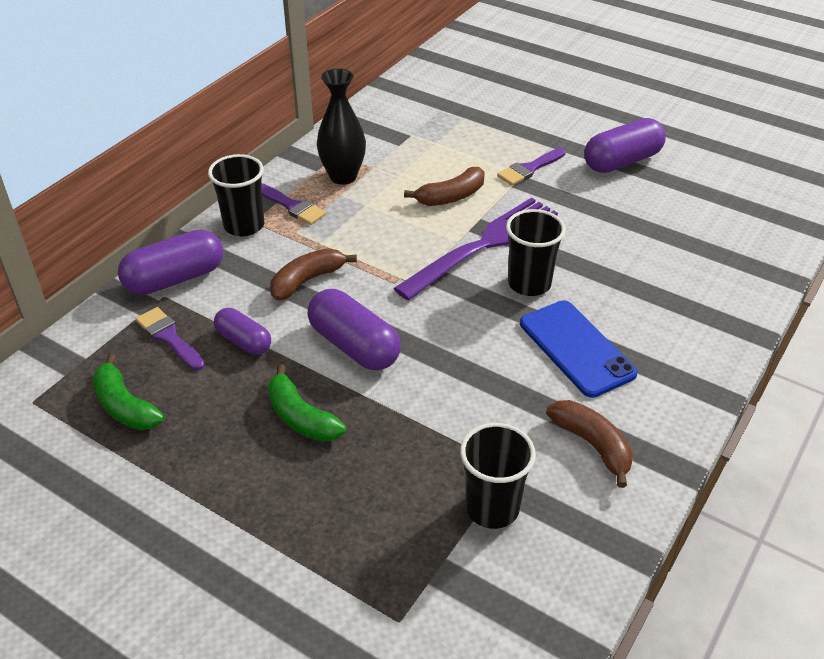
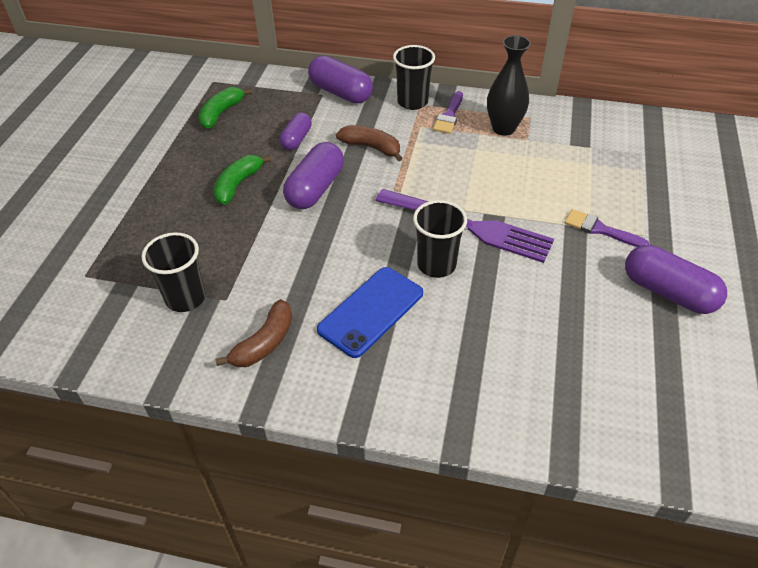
camera: 70 degrees right, 5 degrees up
(169, 337) = (286, 109): purple brush -> none
(451, 197) = (521, 192): brown banana -> none

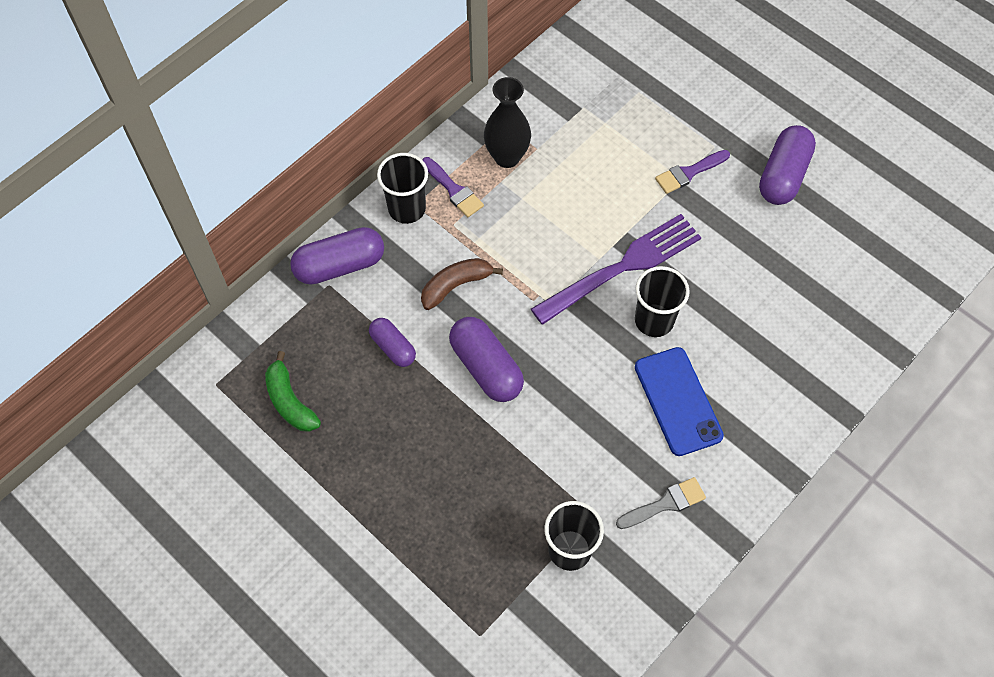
camera: 60 degrees left, 15 degrees up
(238, 185) = (431, 436): green banana -> none
(264, 343) = (665, 504): brown banana -> grey brush
(668, 292) = (783, 175): purple capsule -> purple capsule turned 45 degrees counterclockwise

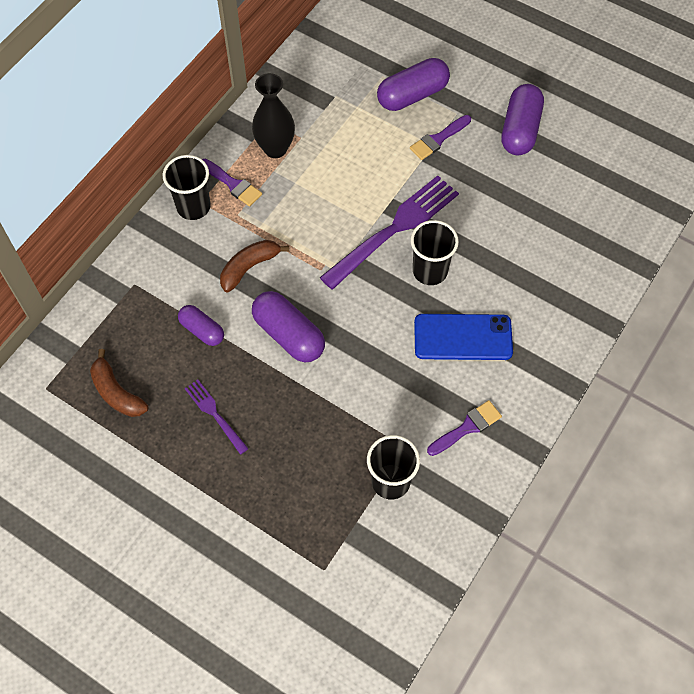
camera: 10 degrees left, 0 degrees up
(290, 401) = (117, 392): green banana -> brown banana
(339, 265) = (141, 265): purple capsule -> purple capsule (412, 95)
(391, 443) = (215, 414): none -> purple fork
(665, 504) = (467, 427): grey brush -> purple brush
(678, 401) = (463, 337): blue phone -> blue phone turned 60 degrees counterclockwise

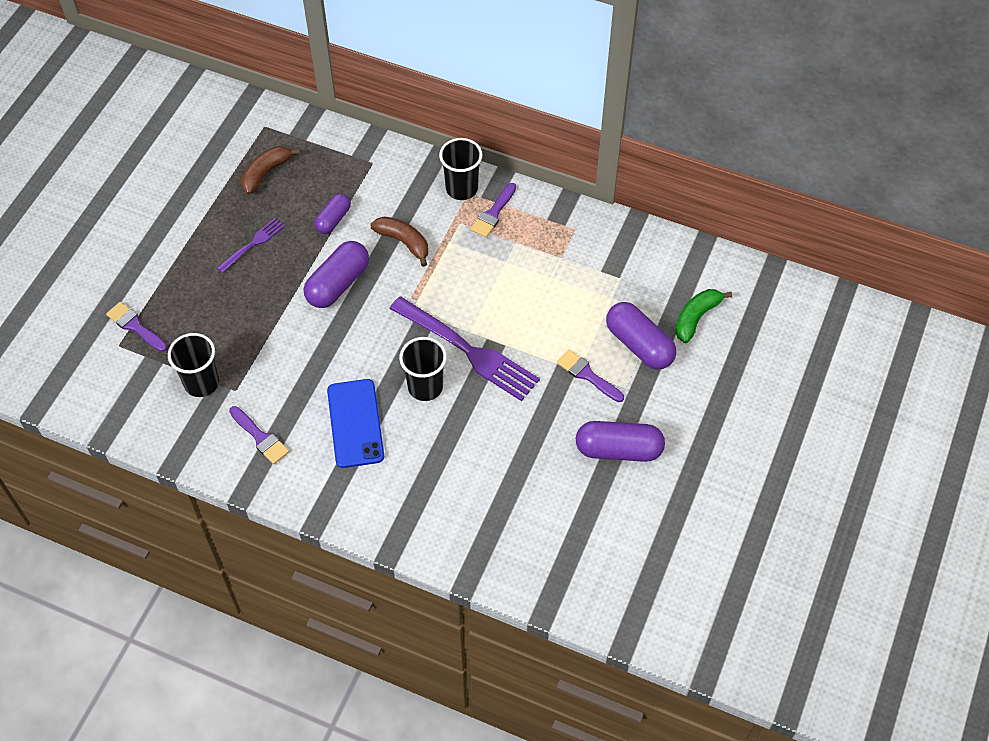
camera: 80 degrees right, 5 degrees down
(275, 148) = (542, 239): black vase -> none
(301, 549) = (135, 326): none -> purple brush
(391, 49) = (696, 318): none -> green banana

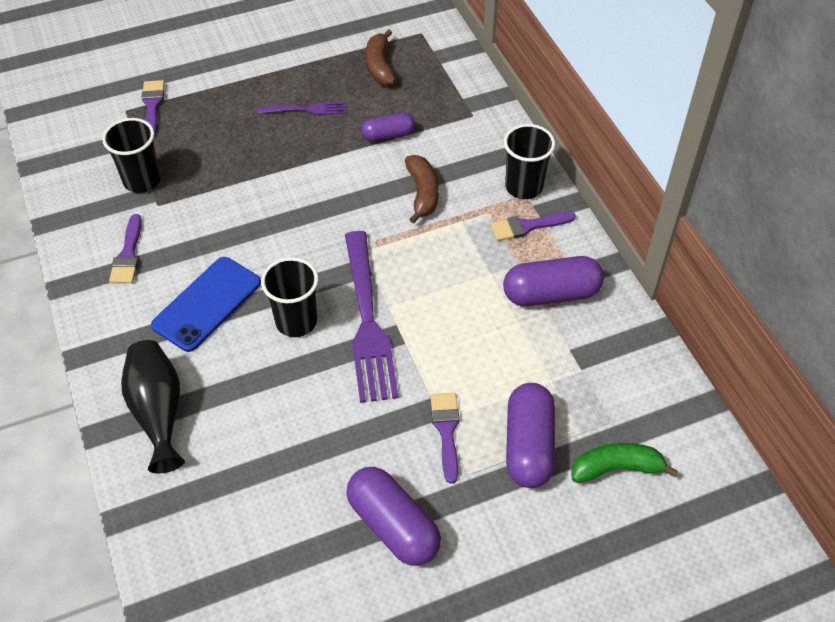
camera: 45 degrees right, 5 degrees down
(265, 173) = (380, 66): brown banana -> brown banana turned 90 degrees counterclockwise
(338, 284) = (331, 186): purple capsule -> purple capsule (551, 294)
(410, 509) = (158, 411): none -> black vase

